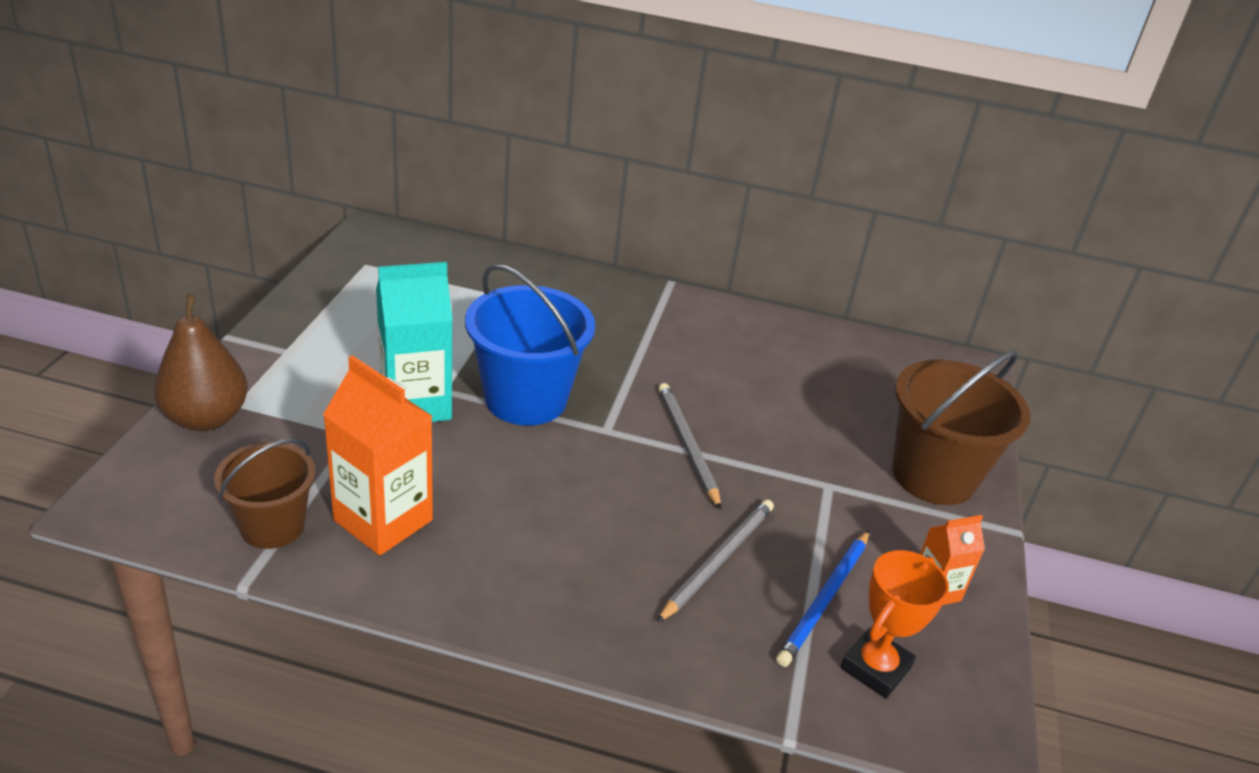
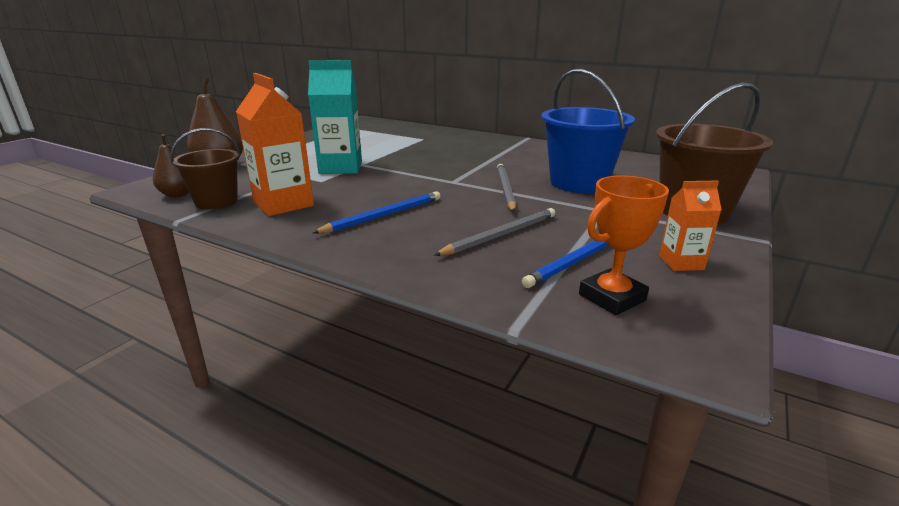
camera: 20 degrees right, 10 degrees down
(193, 513) = (178, 194): none -> brown pear
(525, 399) = (409, 169): blue bucket -> blue bucket (578, 183)
(547, 533) = (384, 215): none -> blue pencil

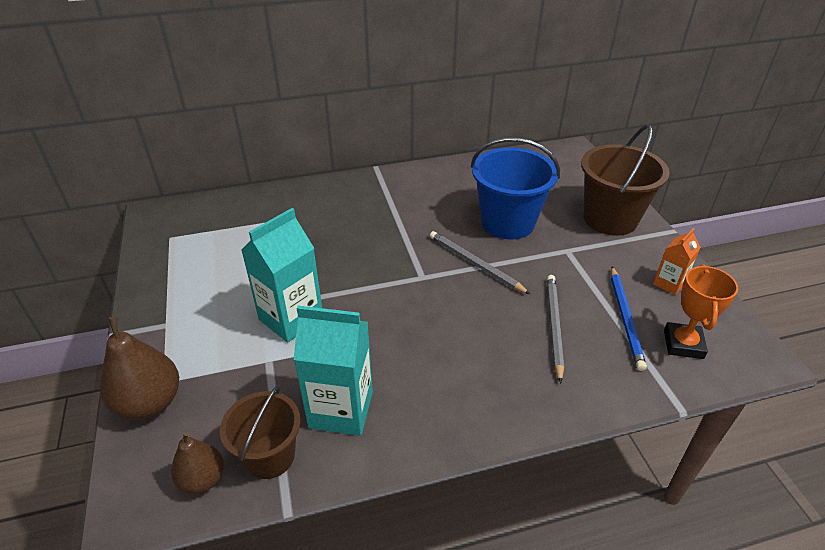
camera: 45 degrees left, 15 degrees up
(283, 204) = (341, 409): orange carton -> turquoise carton
(384, 215) = (448, 362): blue pencil -> none

